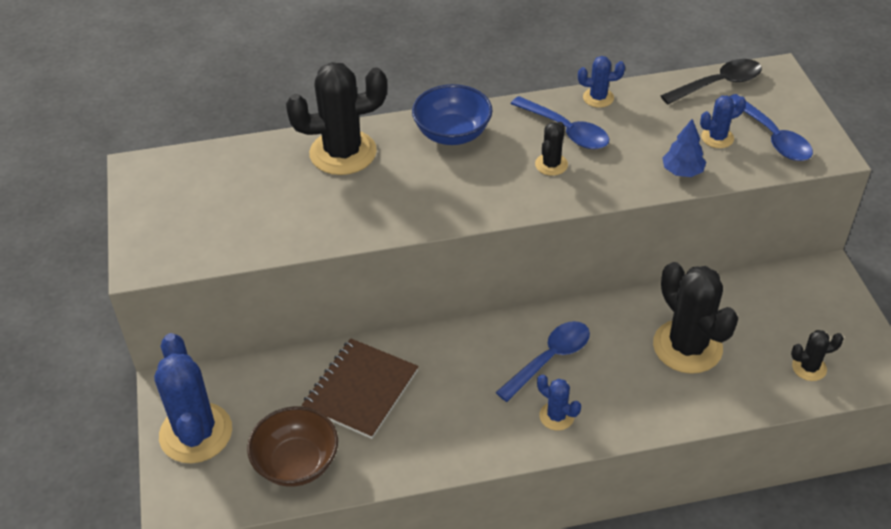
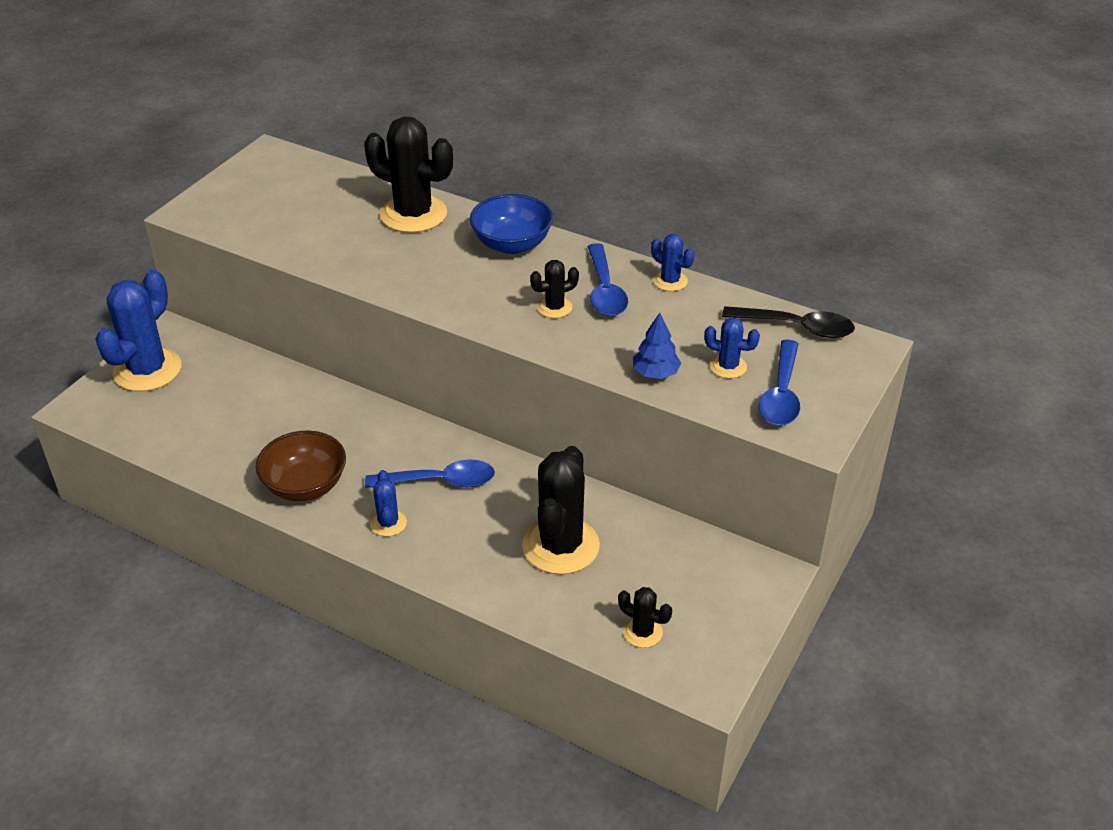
camera: 40 degrees right, 5 degrees down
(296, 463) = (179, 430): brown bowl -> brown bowl (305, 485)
(361, 390) = (281, 413): brown notebook -> none

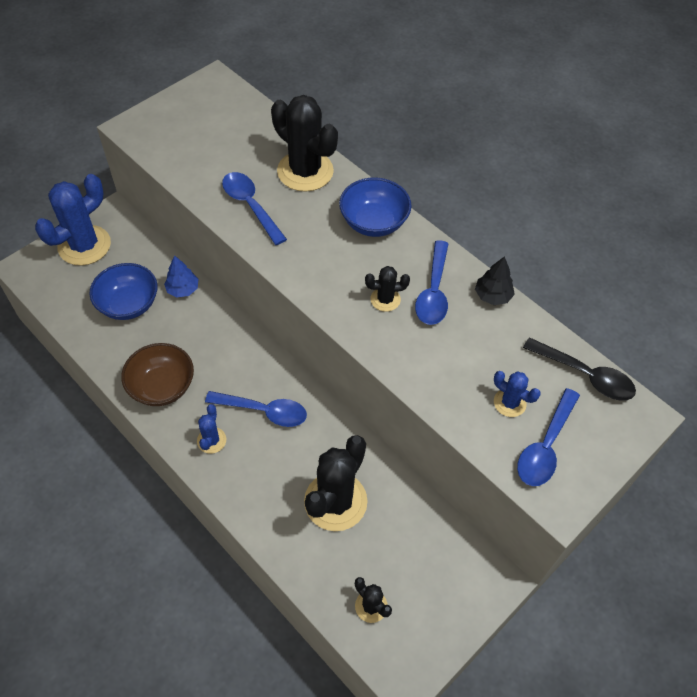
camera: 15 degrees right, 15 degrees up
(229, 415) = (129, 304): none -> blue bowl
(364, 256) = (250, 206): none -> blue spoon
(655, 373) = (445, 393): blue tree -> blue tree (183, 289)
(670, 281) = (492, 296): blue cactus -> black tree

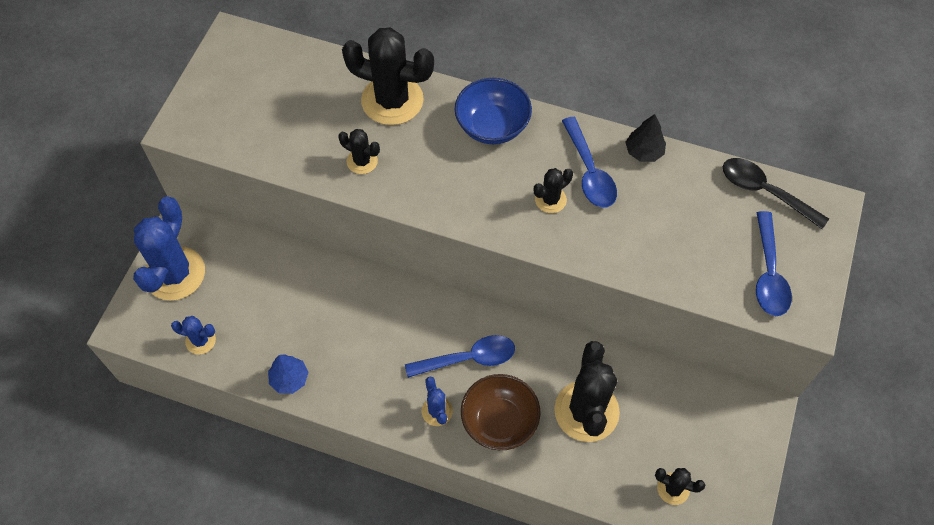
camera: 25 degrees left, 5 degrees up
(129, 304) = (265, 315): blue bowl -> none
(162, 386) = (354, 382): brown bowl -> brown bowl (499, 421)
(183, 289) = (310, 273): blue tree -> blue tree (289, 379)
(250, 206) = (362, 161): blue spoon -> black cactus
(509, 403) = (717, 248): blue cactus -> blue cactus (200, 340)
(585, 375) = (765, 192): black spoon -> black spoon turned 150 degrees counterclockwise

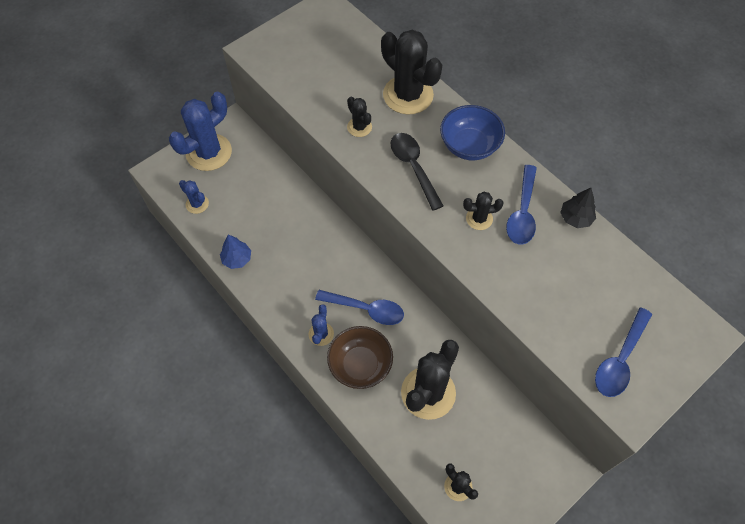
camera: 30 degrees right, 0 degrees up
(765, 192) = (657, 295): black spoon -> black spoon (413, 167)

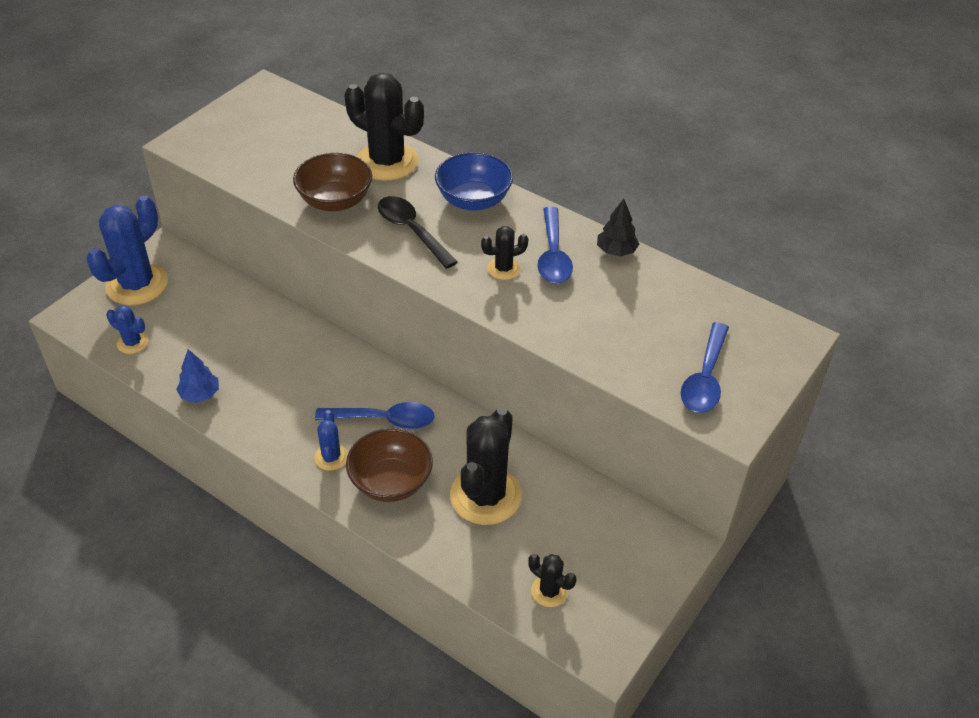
camera: 15 degrees left, 15 degrees down
(359, 127) = (335, 201): black cactus -> brown bowl

